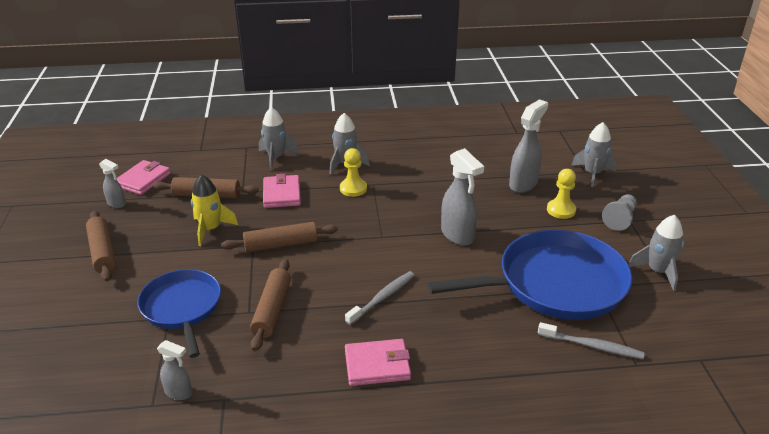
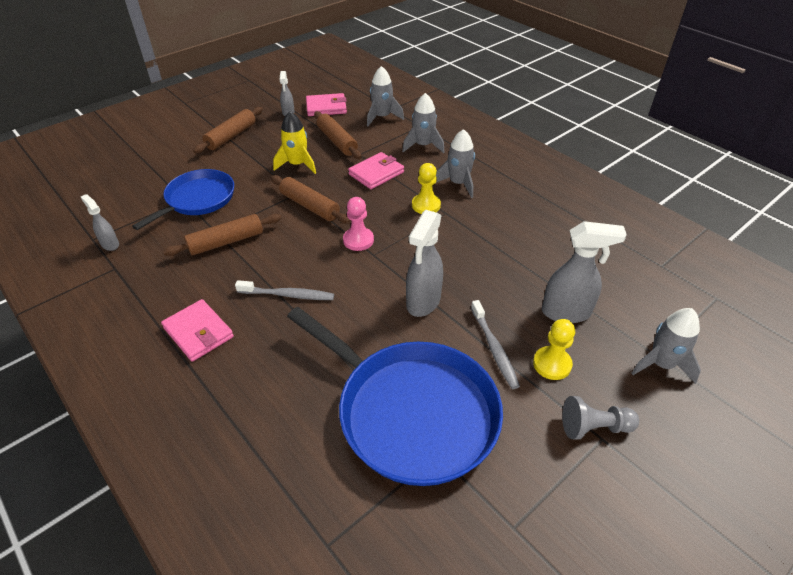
camera: 55 degrees right, 10 degrees up
(179, 392) = (110, 244): grey spray bottle -> grey spray bottle turned 150 degrees clockwise
(356, 237) = (358, 240): none -> pink pawn
(592, 346) = (330, 487): grey toothbrush -> grey toothbrush (494, 348)
(657, 271) = (522, 508): grey rocket -> grey rocket (382, 117)

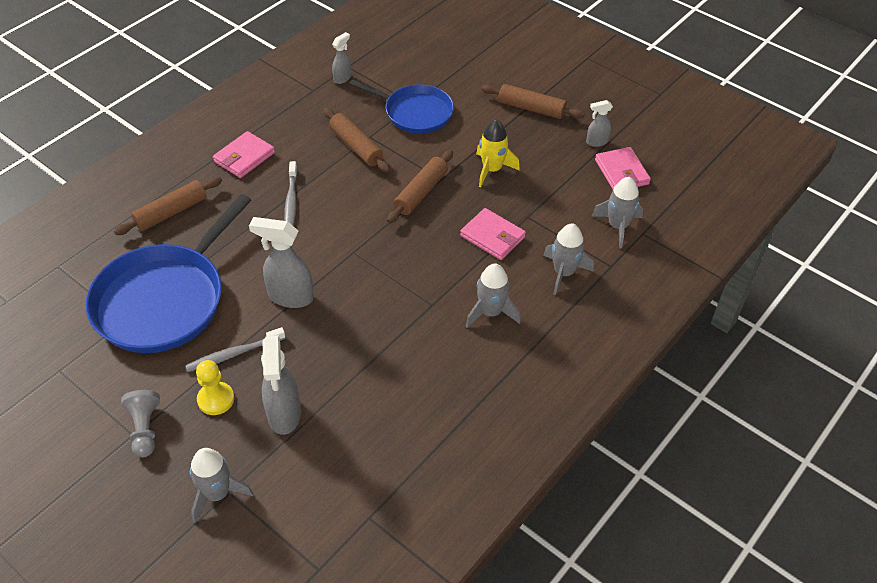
camera: 80 degrees right, 5 degrees up
(337, 141) = (548, 194): brown rolling pin -> brown rolling pin (171, 212)
(358, 240) = (373, 237): pink pawn -> none
(426, 205) = (442, 286): yellow pawn -> none

